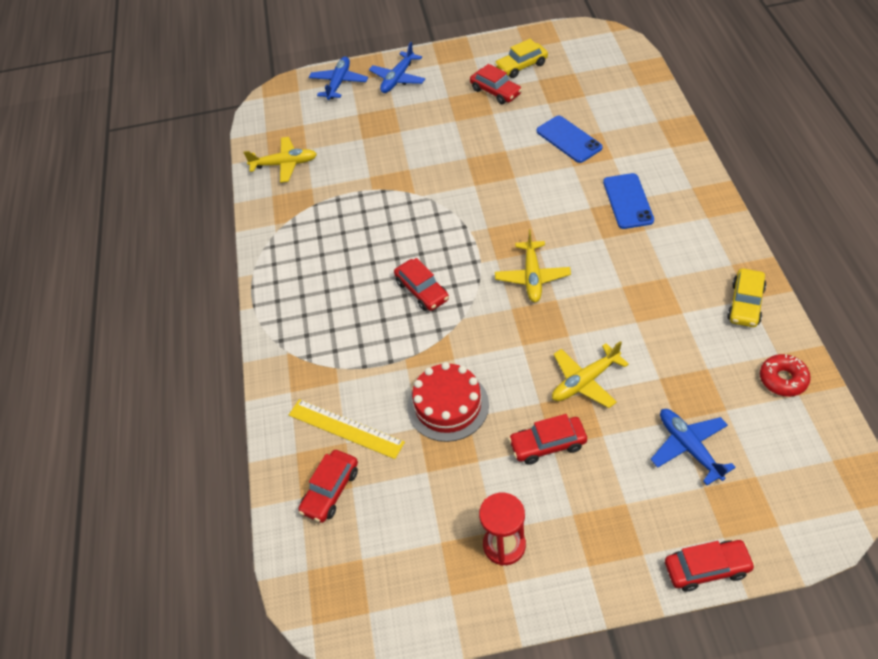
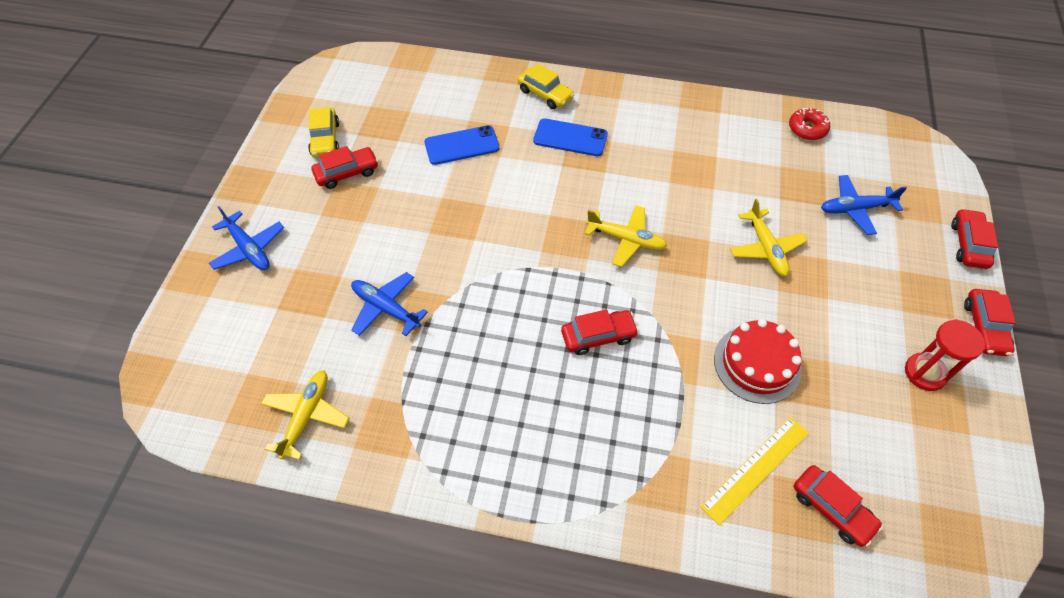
camera: 75 degrees left, 5 degrees up
(339, 83) = (202, 310): blue plane -> blue plane (386, 308)
(548, 445) = (826, 301): red car -> red car (984, 327)
(745, 304) = (724, 117): yellow car -> yellow car (545, 94)

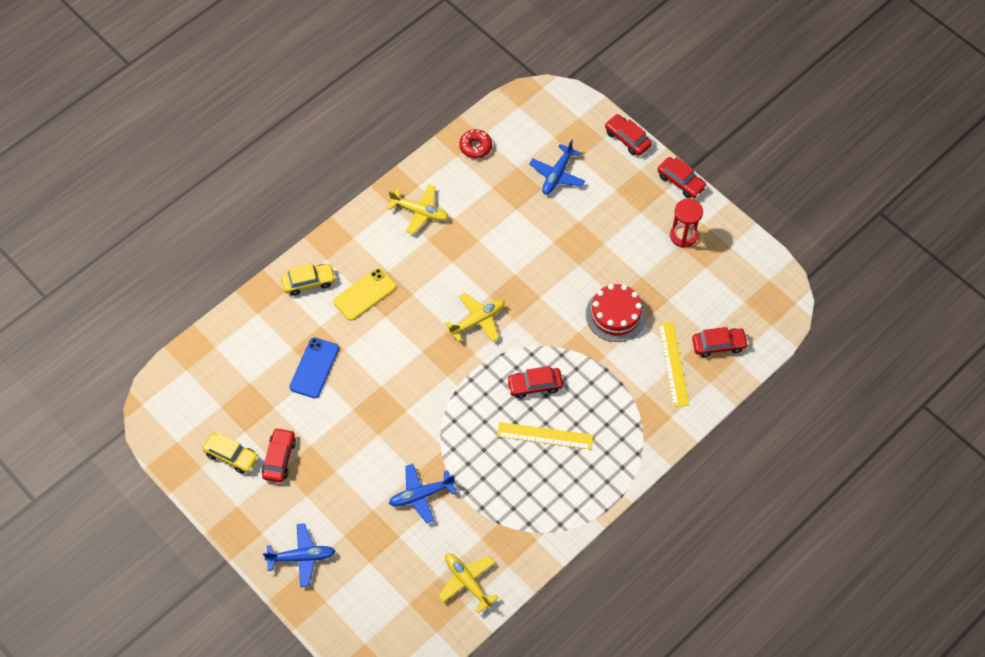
camera: 55 degrees left, 5 degrees up
(545, 384) = (545, 436): none -> yellow ruler
(570, 138) = (364, 294): blue phone -> yellow phone
(598, 336) = (534, 385): red car -> red car turned 120 degrees counterclockwise
(766, 248) = (546, 247): yellow plane -> yellow plane (420, 212)

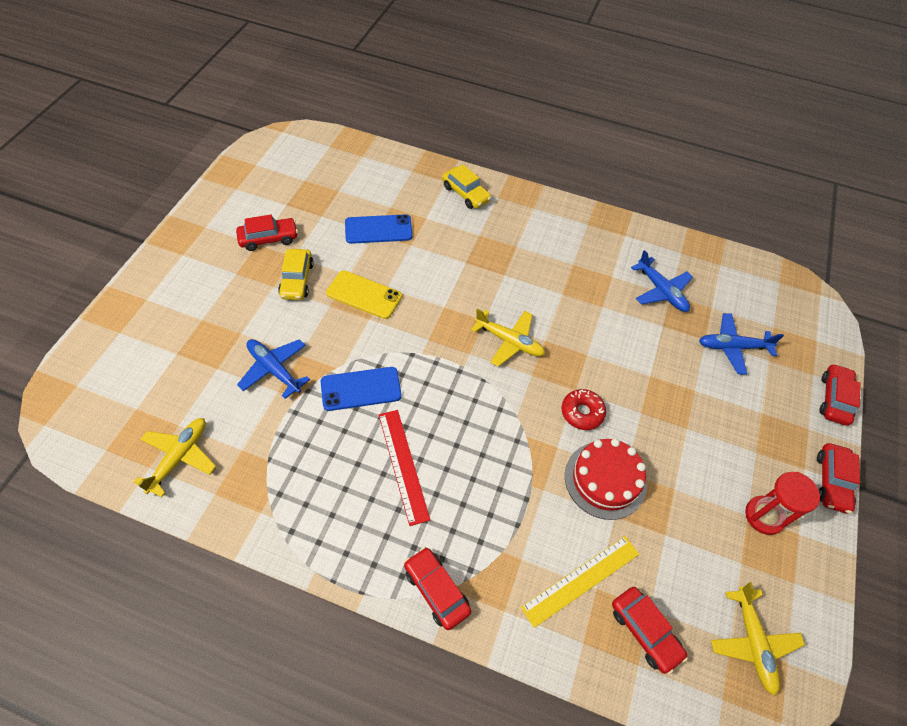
camera: 60 degrees right, 5 degrees down
(231, 456) = (257, 204): yellow car -> yellow car (297, 280)
(302, 557) = (165, 294): blue plane -> blue plane (661, 291)
(364, 294) = (479, 238): yellow phone -> yellow phone (364, 295)
(420, 212) = (597, 247): yellow plane -> yellow plane (752, 642)
(468, 440) = (361, 389): none -> blue phone
(475, 147) = (704, 263): red donut -> red donut (582, 412)
(534, 385) = (462, 428): red car -> red car (436, 590)
(545, 436) = (403, 465): yellow ruler -> red ruler

